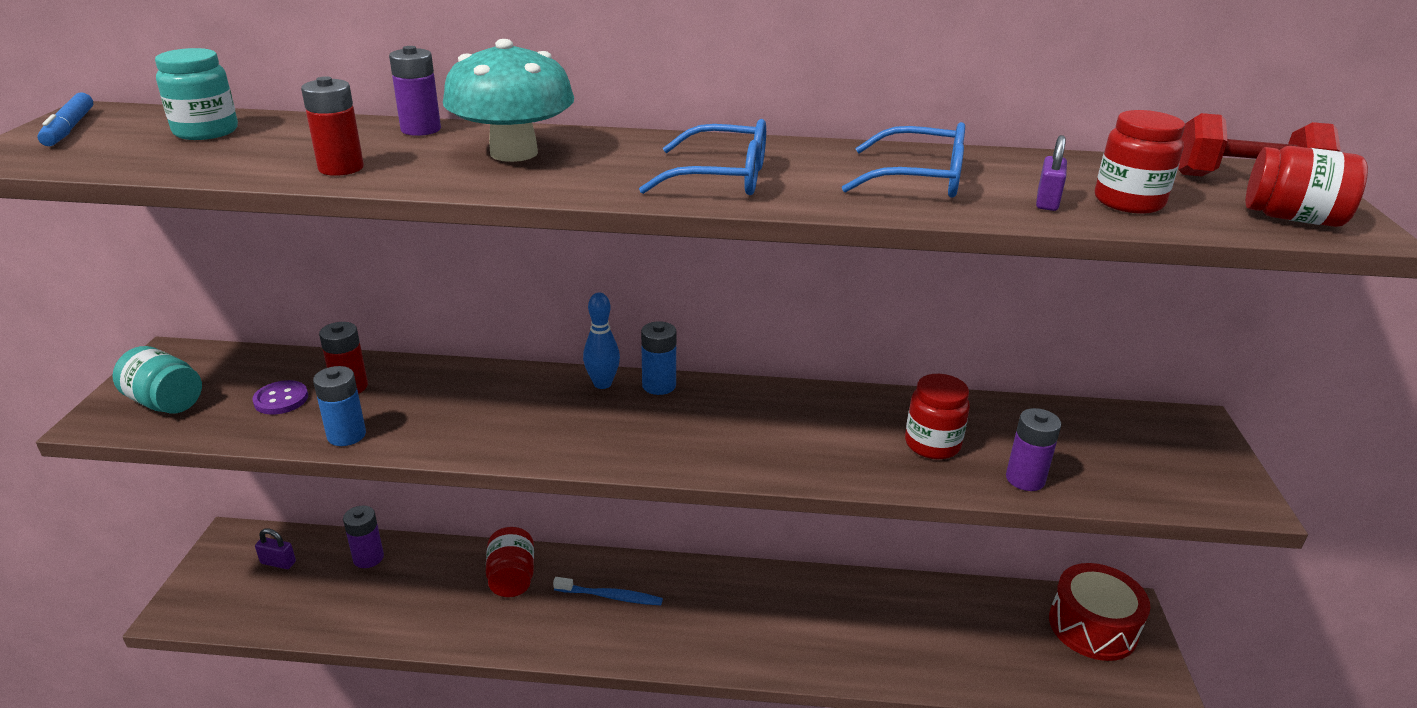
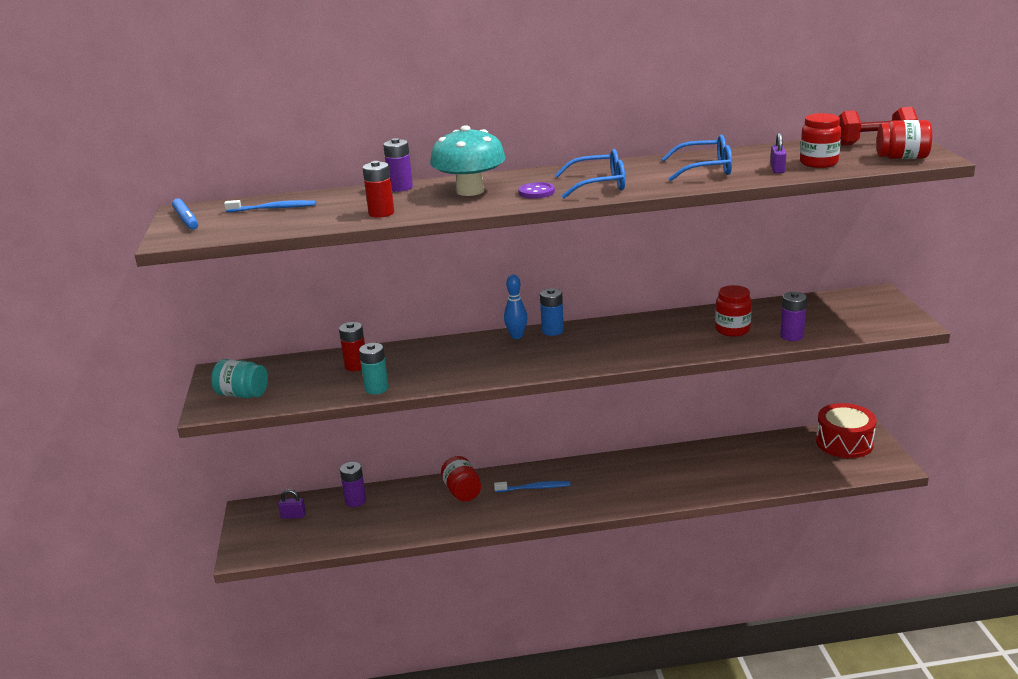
camera: 10 degrees left, 5 degrees down
(206, 131) = (273, 208): turquoise jar -> blue toothbrush
(281, 399) = (317, 379): purple button -> purple button (536, 192)
(346, 435) = (376, 388): blue battery -> turquoise battery

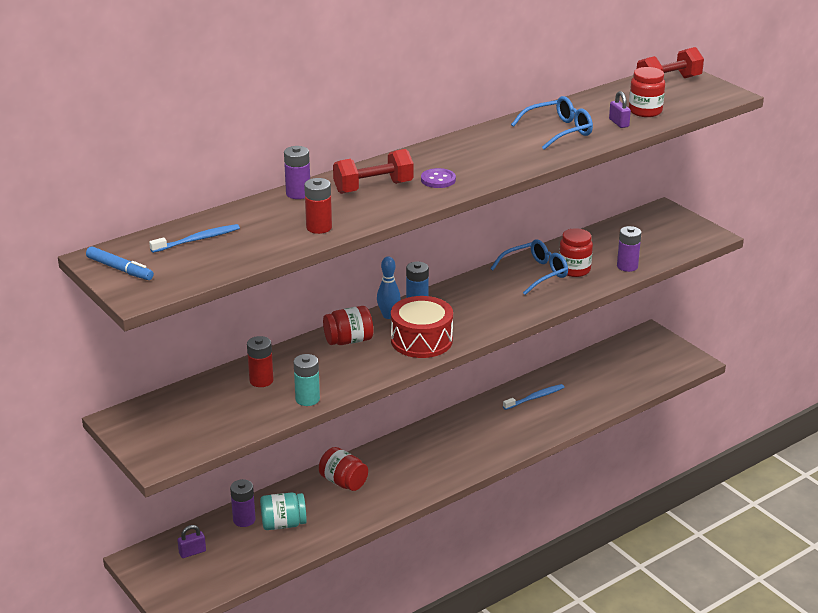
camera: 30 degrees left, 5 degrees up
(242, 394) = (175, 437): turquoise jar -> turquoise jar (283, 524)
(470, 191) = (373, 187): turquoise mushroom -> red dumbbell
(534, 488) = (408, 460): blue toothbrush -> blue toothbrush (535, 398)
(599, 185) = (485, 162): blue glasses -> blue glasses (535, 273)
(844, 442) = (643, 349): red drum -> red drum (421, 340)
(902, 158) = (704, 97): red jar -> red jar (348, 340)

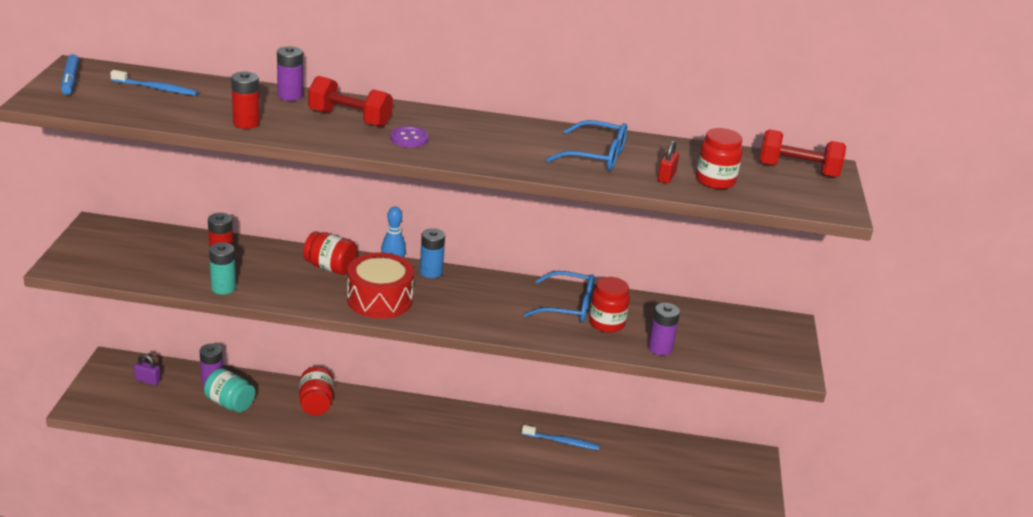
camera: 40 degrees right, 0 degrees up
(618, 123) = (666, 177): purple padlock -> red padlock

